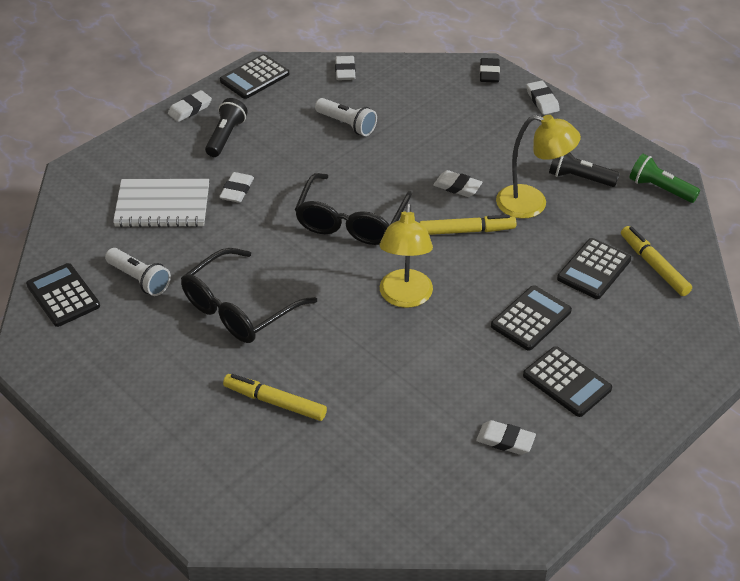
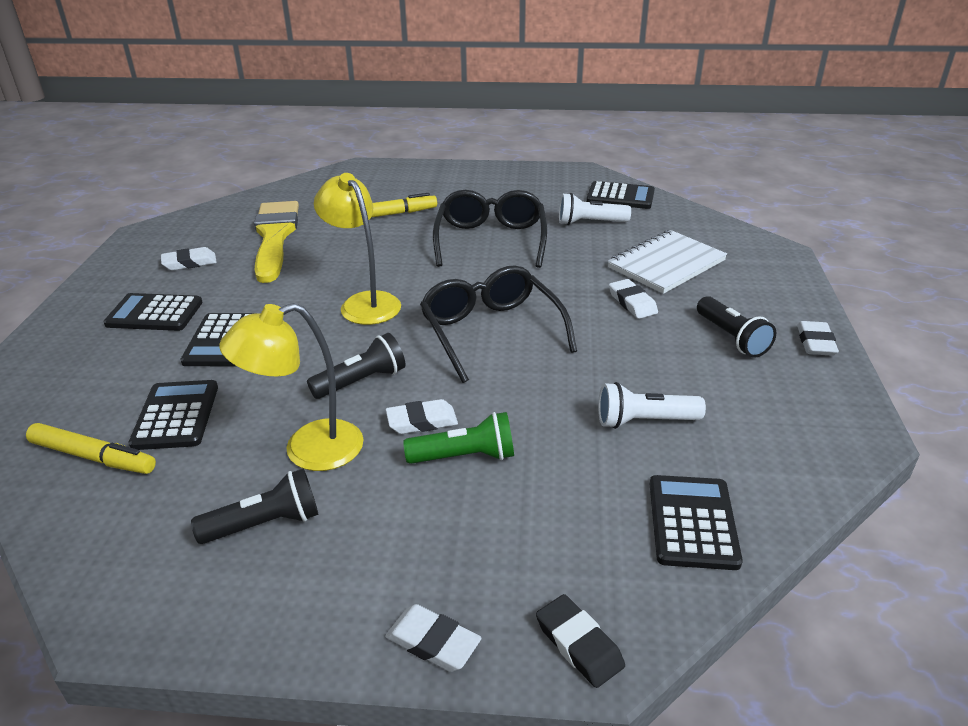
camera: 140 degrees right, 10 degrees down
(254, 77) = (838, 415): black calculator -> black calculator (692, 522)
(345, 71) = (769, 495): white eraser -> none
(406, 434) = (274, 237): none -> yellow brush
(466, 231) = (362, 381): yellow marker -> black flashlight
(660, 189) = (119, 579): green flashlight -> green flashlight (465, 457)

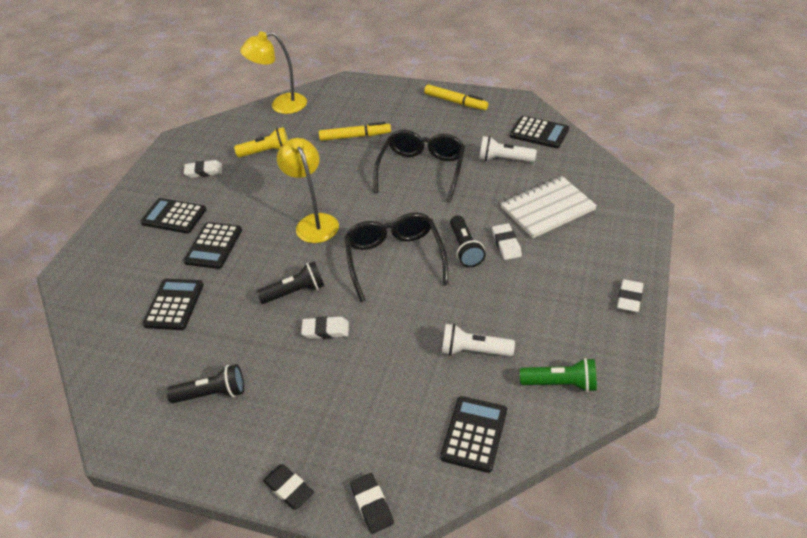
camera: 15 degrees right, 10 degrees up
(93, 457) = (121, 330): yellow marker -> yellow marker (455, 102)
(274, 237) = (266, 152): yellow brush -> yellow flashlight
(308, 450) = (248, 343): yellow lamp -> yellow lamp (281, 105)
(433, 642) = (289, 488): white eraser -> black eraser
(465, 457) = (345, 362): green flashlight -> green flashlight (561, 383)
(731, 338) = (567, 286): black flashlight -> black flashlight (465, 249)

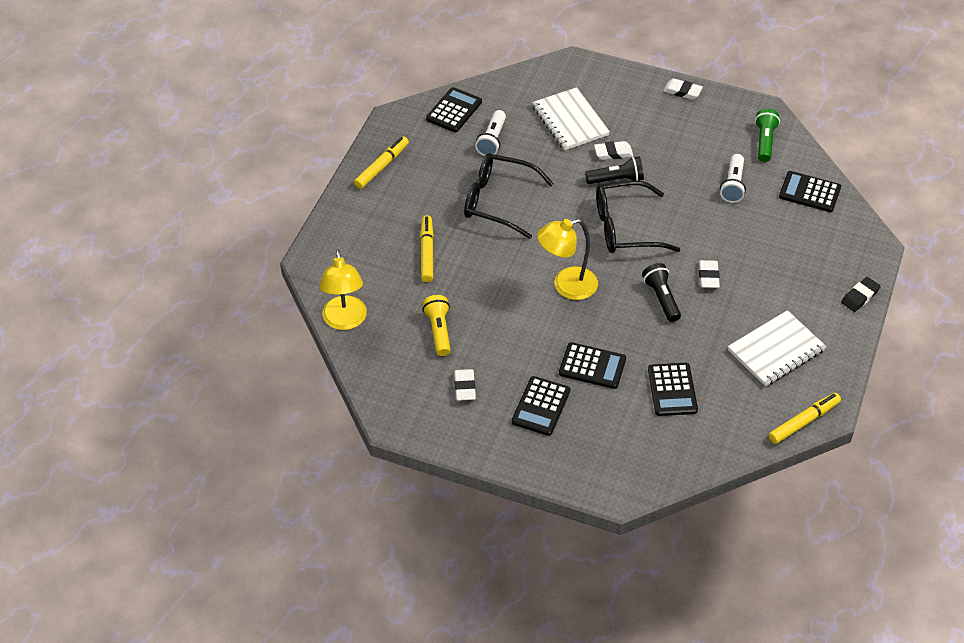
camera: 90 degrees left, 5 degrees up
(107, 420) = (803, 422): none -> yellow marker
(174, 304) = (672, 390): black calculator -> black calculator turned 105 degrees counterclockwise
(212, 394) = (776, 350): black flashlight -> white notebook
(372, 505) = (869, 250): black eraser -> none

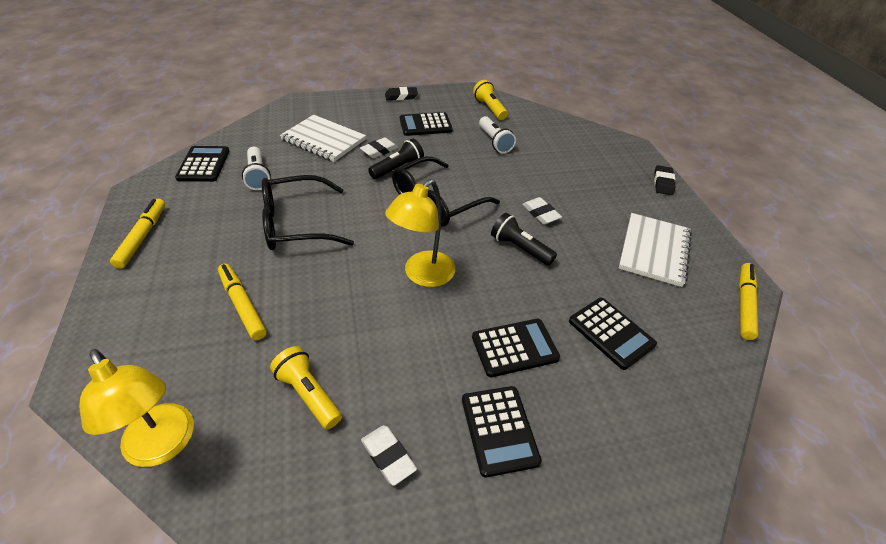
camera: 35 degrees left, 5 degrees down
(682, 91) = (401, 96): white eraser -> black eraser
(764, 141) = (489, 108): green flashlight -> yellow flashlight
(809, 192) = (552, 128): black calculator -> black calculator (425, 125)

